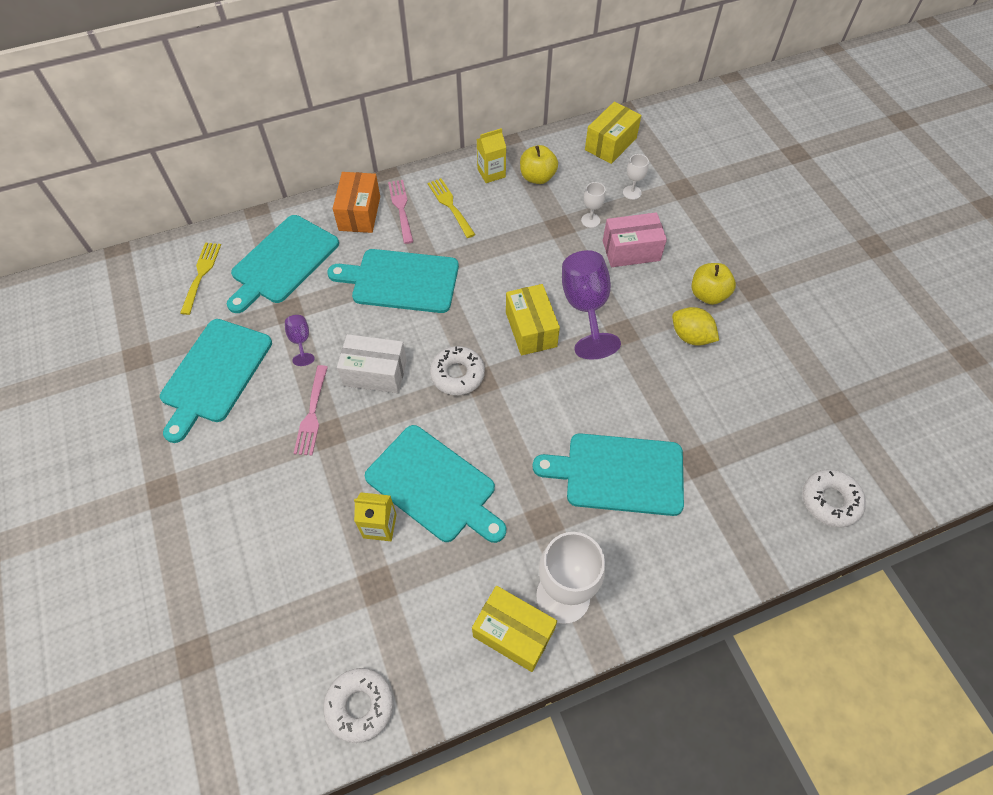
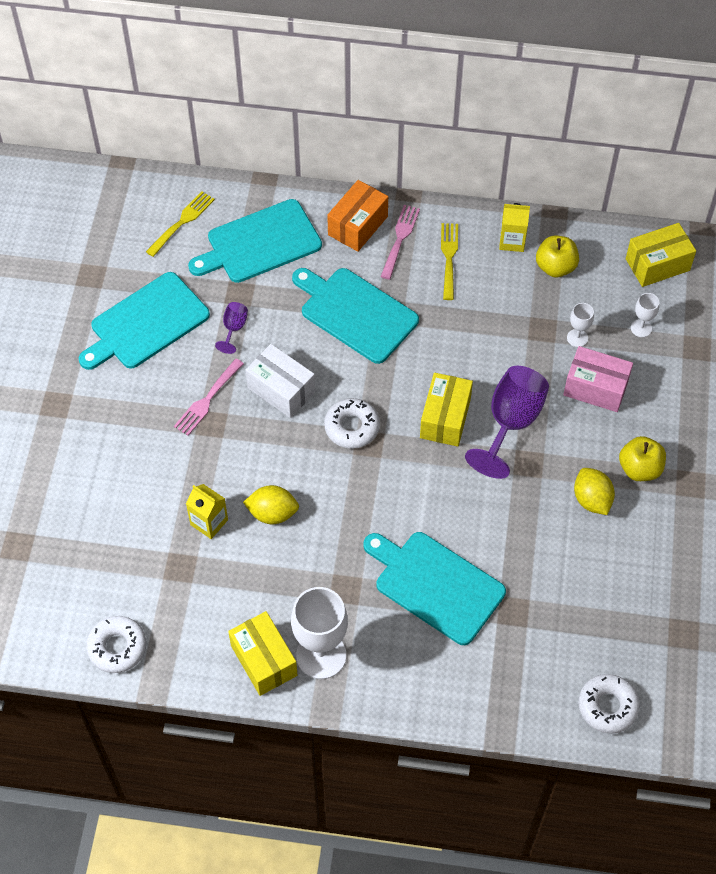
camera: 30 degrees right, 0 degrees up
(434, 486) = (272, 513): turquoise cutting board -> yellow lemon

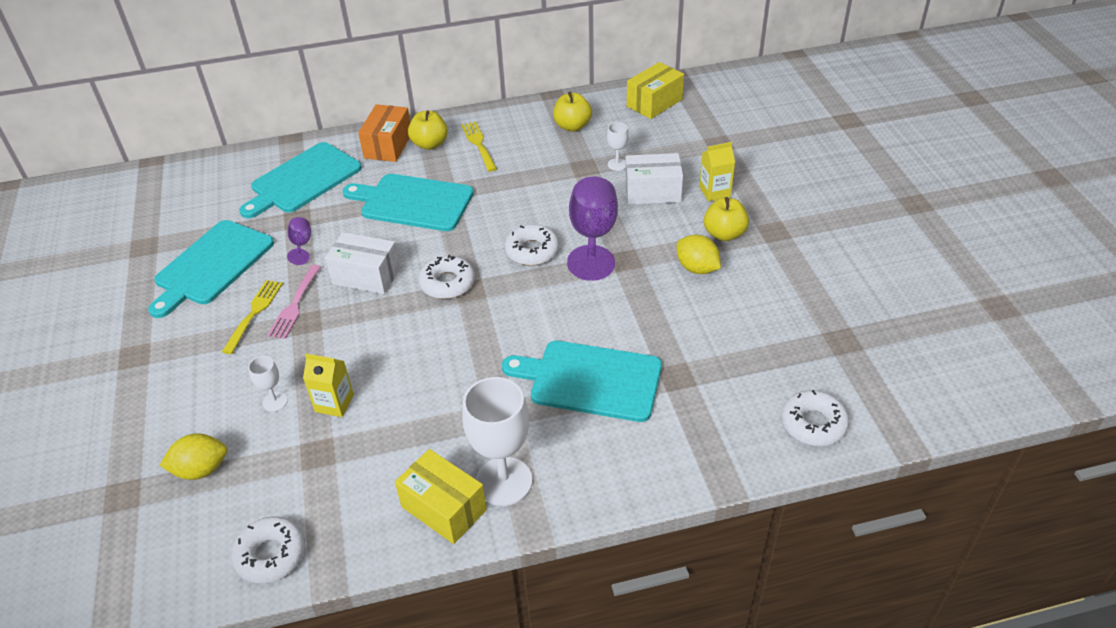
camera: 20 degrees left, 15 degrees down
(182, 222) = (223, 185): yellow fork -> yellow fork (254, 313)
(272, 513) = (398, 374): yellow lemon -> yellow lemon (201, 469)
(400, 239) = (430, 144): pink fork -> yellow apple
(445, 418) = (532, 251): yellow box -> white donut
(512, 241) = (527, 120): yellow carton -> yellow carton (714, 192)
(595, 388) = (652, 192): pink box -> white box
(641, 328) = (666, 144): white goblet -> white goblet (275, 401)

